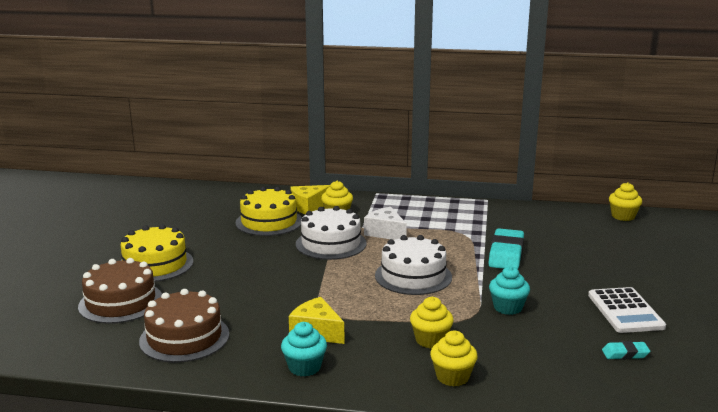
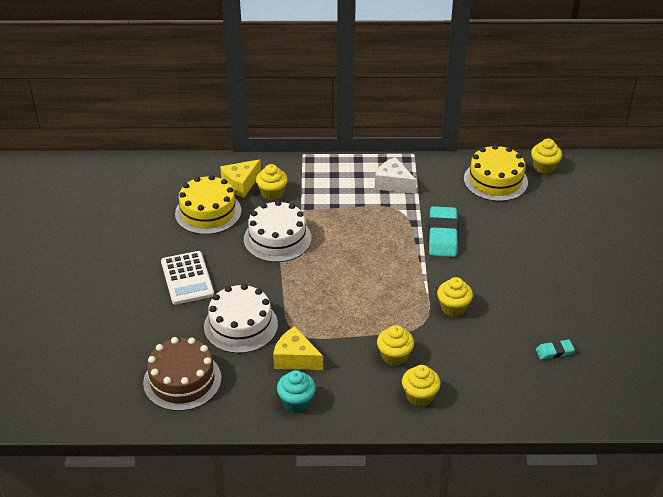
camera: 10 degrees left, 20 degrees up
(121, 302) = (107, 343): brown cake -> none
(155, 264) = (119, 288): yellow cake -> yellow cake (495, 180)
(385, 233) = (325, 216): white cheese -> white cheese (393, 183)
(413, 276) = (364, 276): white cake -> white cake (241, 325)
(508, 307) = (453, 307): turquoise cupcake -> yellow cupcake
(625, 311) = (552, 300): white calculator -> white calculator (187, 278)

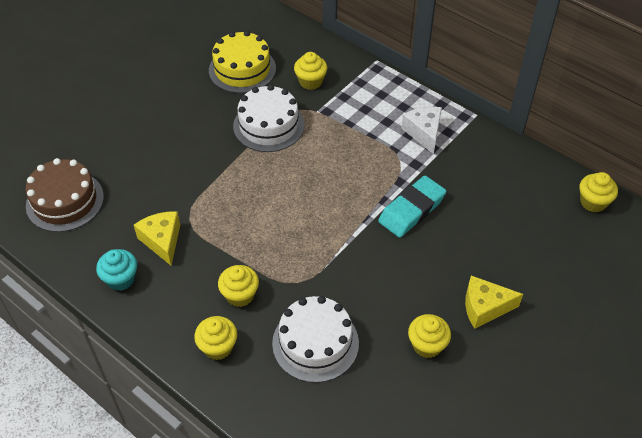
camera: 40 degrees right, 10 degrees up
(187, 278) = (163, 117): white calculator -> none
(240, 184) = (294, 59): yellow cheese -> yellow cheese (484, 307)
(241, 325) = (156, 183): white cake -> white cake (315, 343)
(453, 307) = (341, 285): yellow cupcake -> yellow cupcake (427, 345)
(495, 180) = (526, 187): yellow cake -> none
(554, 352) = (383, 394): turquoise eraser -> none

